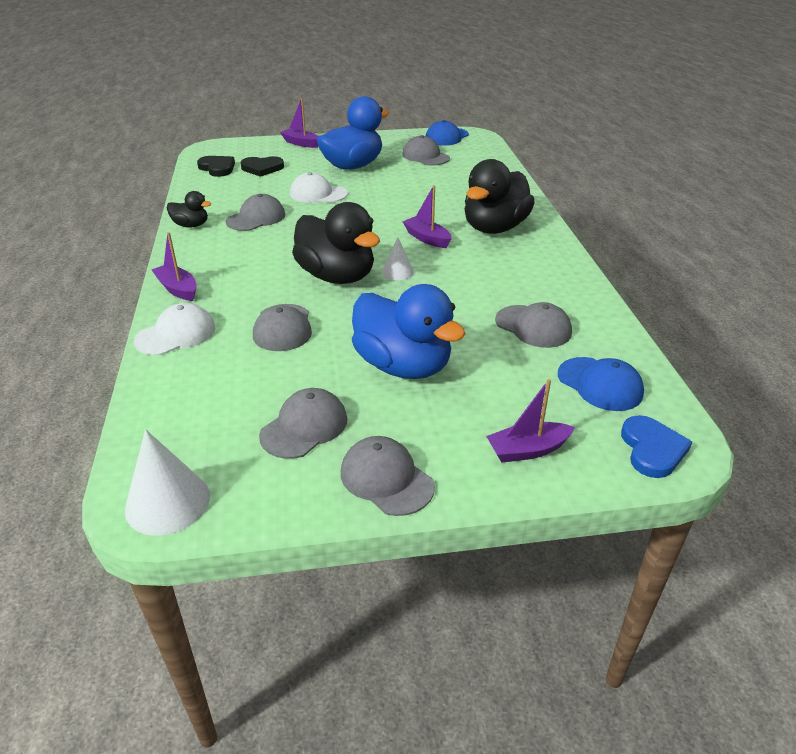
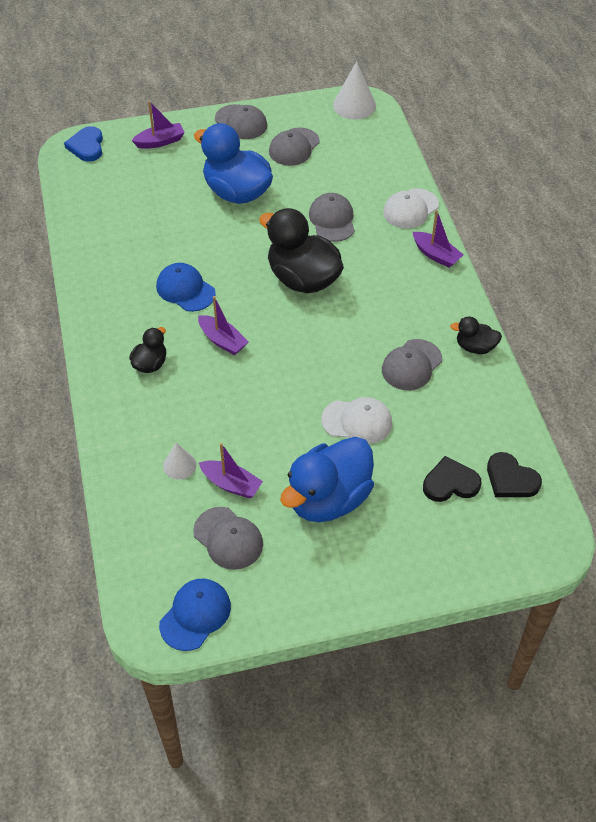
camera: 175 degrees right, 15 degrees up
(301, 143) = (422, 571): purple boat -> purple boat (231, 484)
(397, 271) = (248, 289): white cone -> white cone (179, 465)
(494, 228) = (150, 364): black duck -> black duck, size x0.49
(533, 326) = (137, 233): grey cap -> none
(600, 384) = (102, 186): blue cap -> blue cap (185, 289)

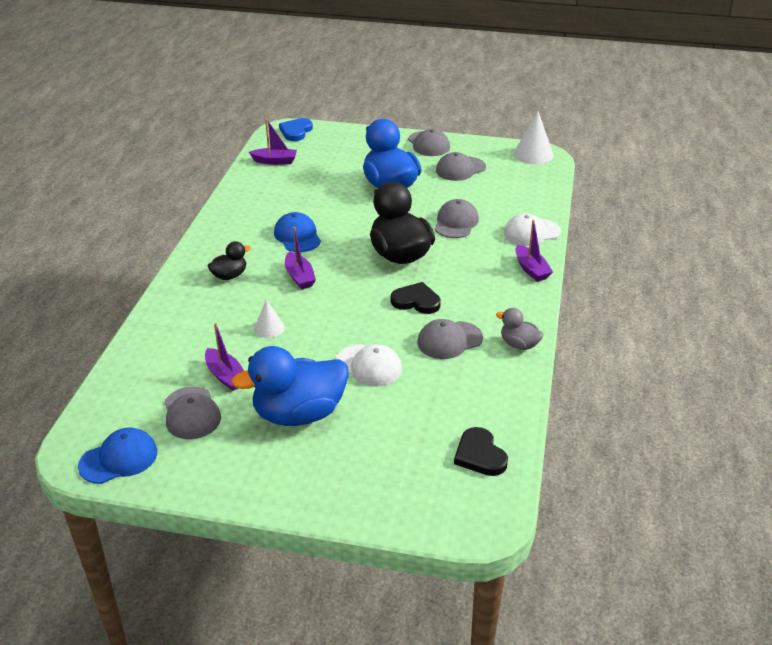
camera: 25 degrees right, 15 degrees down
(160, 142) = (354, 141): purple boat -> purple boat (275, 161)
(179, 465) = (195, 349): white cone -> white cone (269, 328)
(450, 483) = (419, 439): black heart -> black heart (416, 301)
(475, 347) = (519, 344): black duck -> grey duck

